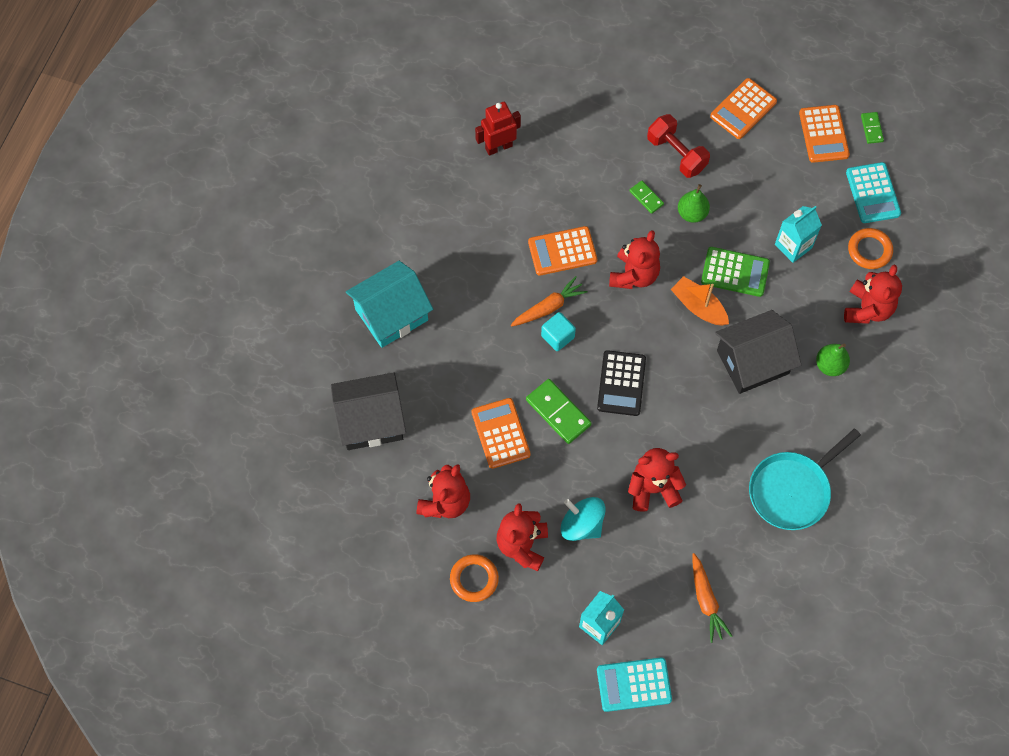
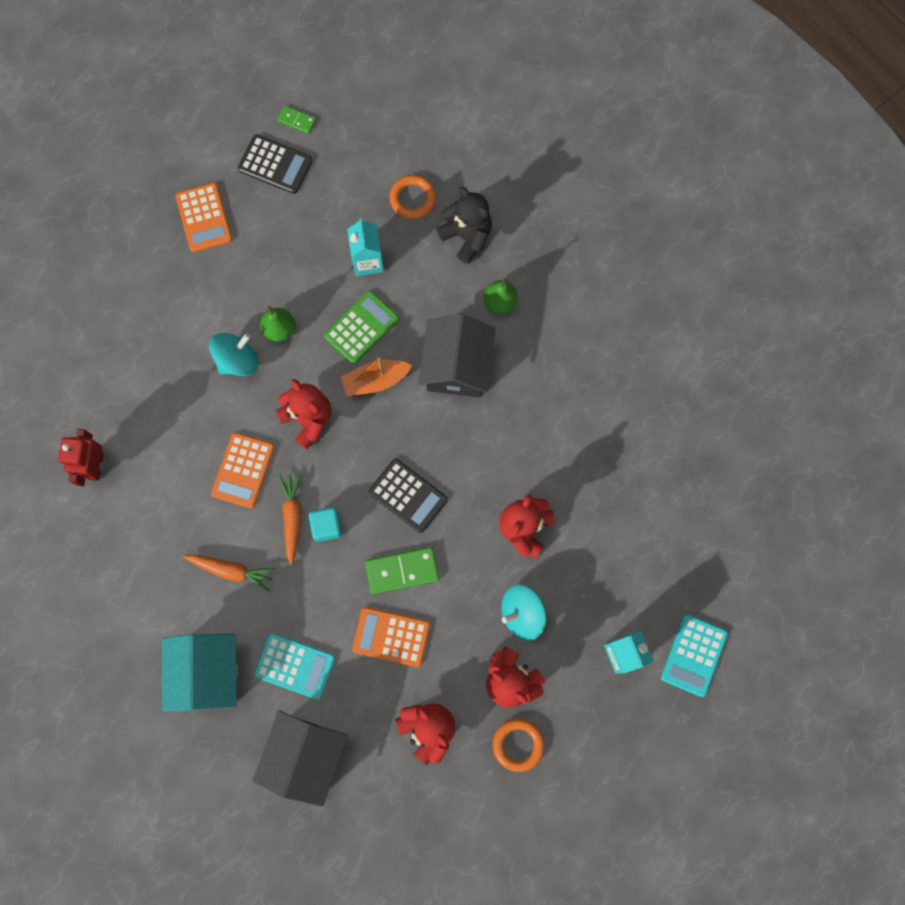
camera: 60 degrees left, 10 degrees up
(646, 198) = (238, 360): green domino -> turquoise spinning top
(676, 154) = (211, 305): red dumbbell -> none
(706, 600) = (653, 545): orange carrot -> orange carrot (232, 570)
(792, 490) = (595, 408): turquoise pan -> none
(823, 134) = (275, 164): orange calculator -> black calculator
(867, 309) = (466, 236): red teddy bear -> black teddy bear
(872, 193) = (360, 160): turquoise calculator -> turquoise calculator (295, 666)

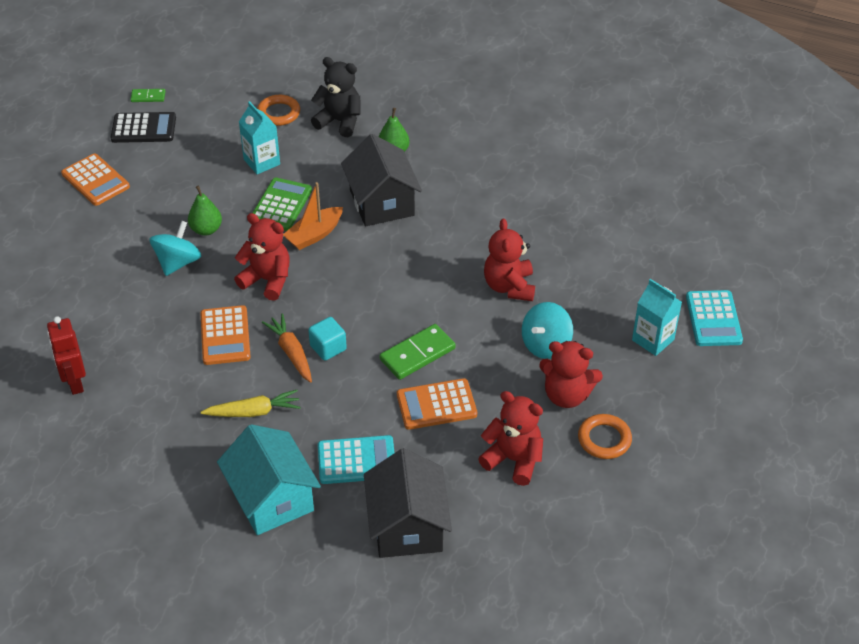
camera: 25 degrees left, 30 degrees down
(232, 570) = (253, 412): orange carrot -> yellow carrot
(408, 496) = (391, 301): black calculator -> none

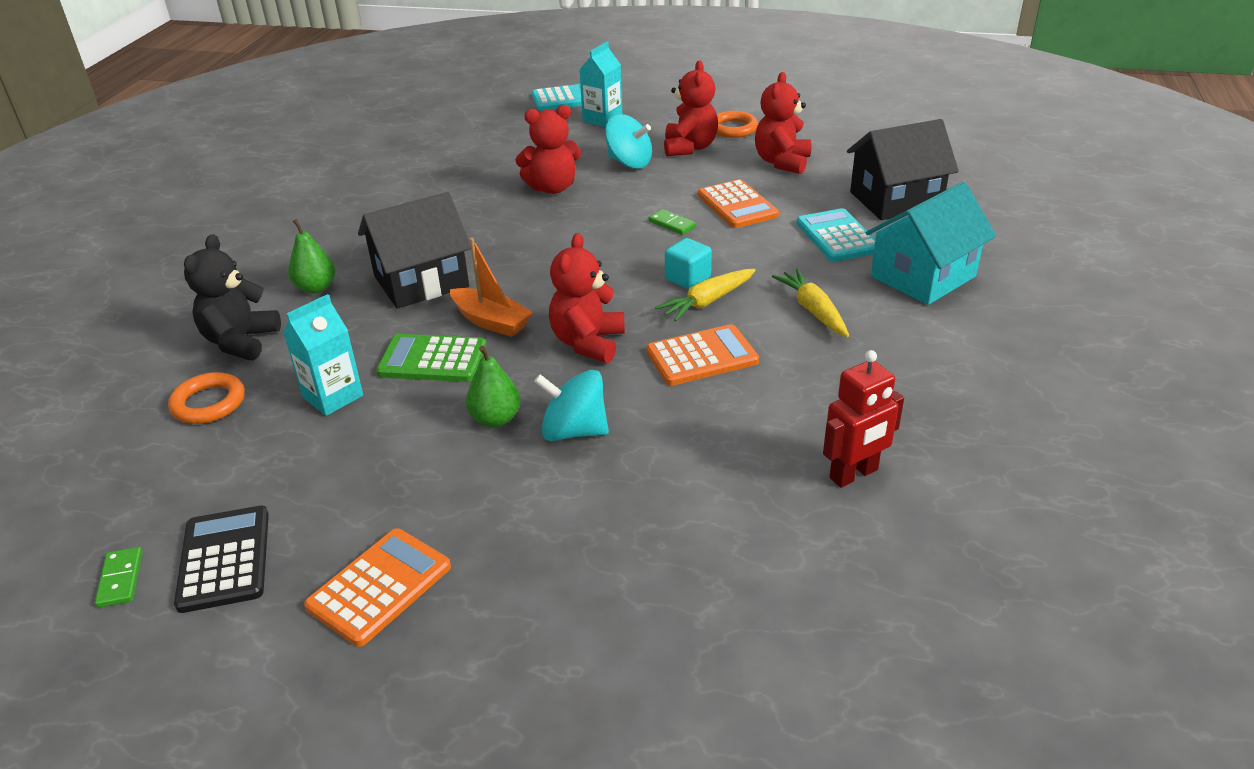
camera: 100 degrees left, 10 degrees down
(291, 353) = (707, 302): orange carrot -> yellow carrot
(417, 354) = (672, 224): green domino -> green domino, size x0.56

